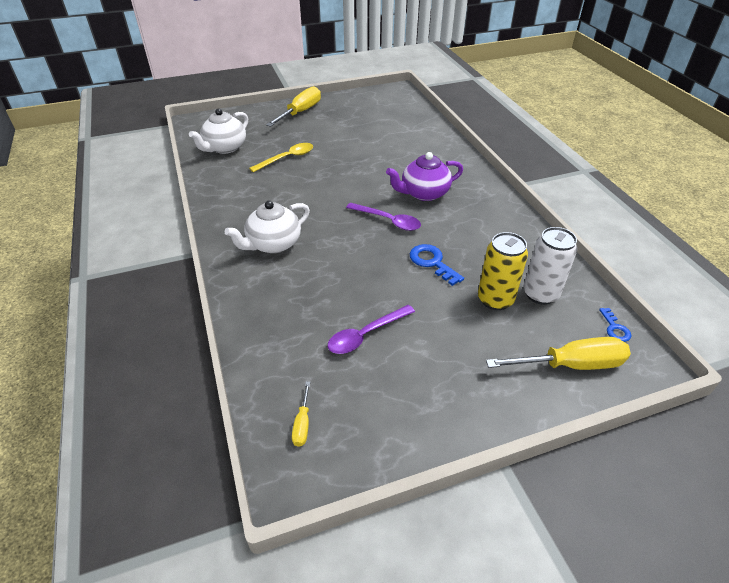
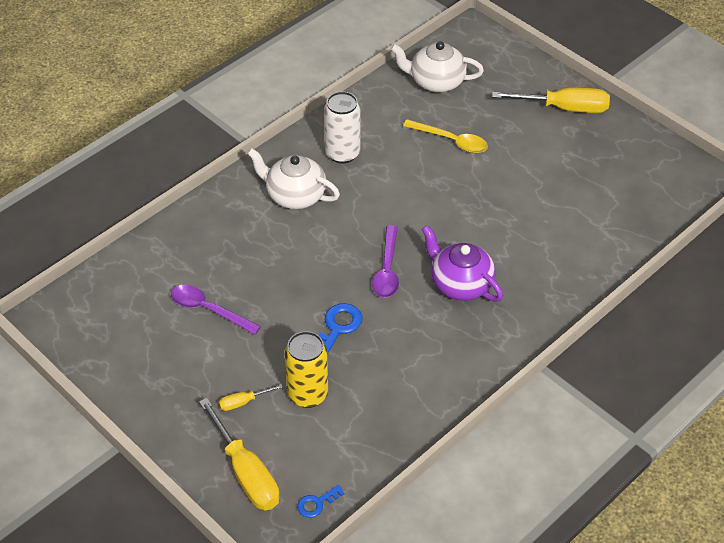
camera: 65 degrees right, 5 degrees up
(302, 424) = (96, 304): yellow screwdriver -> yellow screwdriver (243, 402)
(540, 294) = (337, 431): white can -> white can (342, 153)

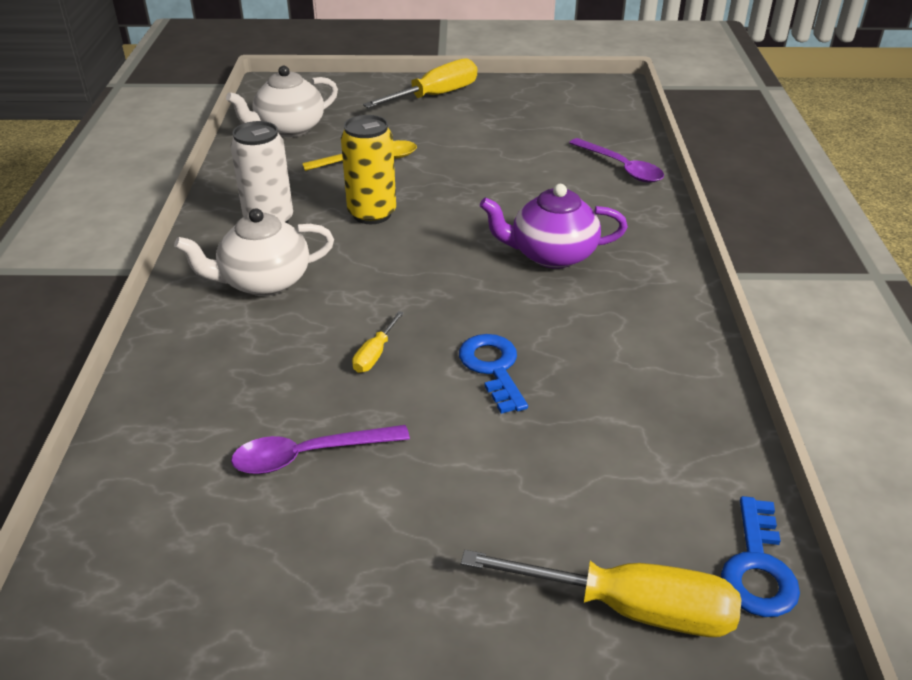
camera: 45 degrees left, 10 degrees down
(243, 402) = (501, 526): yellow screwdriver -> yellow screwdriver (374, 355)
(308, 394) = (562, 456): yellow can -> yellow can (372, 214)
(316, 503) = (758, 568): blue key -> blue key, size x1.63
(387, 270) = (463, 285): purple spoon -> purple spoon (621, 167)

